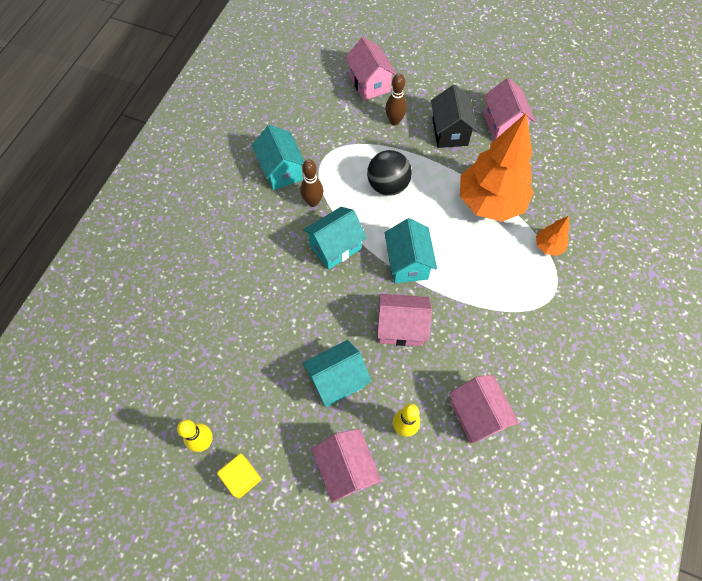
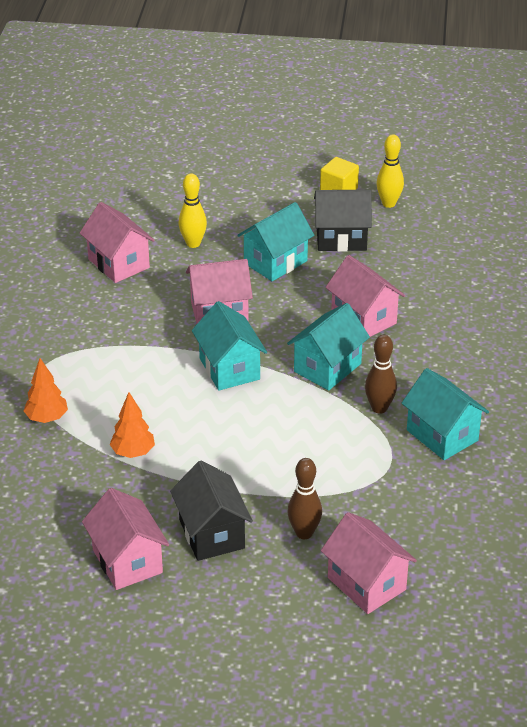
camera: 165 degrees right, 25 degrees down
(268, 398) = (341, 239): none -> black house
(346, 469) = (242, 210): pink house -> pink house (363, 318)
(388, 185) = (283, 446): black ball -> none
(490, 202) = (133, 452): orange tree -> orange tree, size x0.43

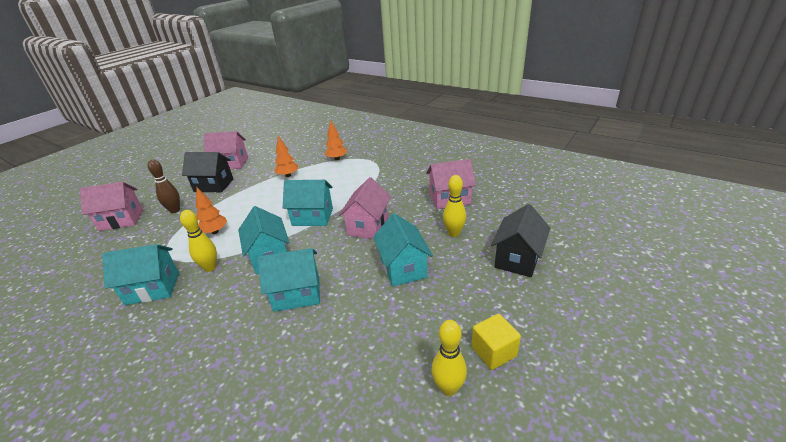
camera: 120 degrees right, 5 degrees down
(319, 448) = (215, 232): none -> orange tree
(341, 239) = (409, 321): black house -> black house (517, 259)
(363, 318) = (297, 294): pink house -> turquoise house
(379, 408) = (210, 267): brown bowling pin -> yellow bowling pin

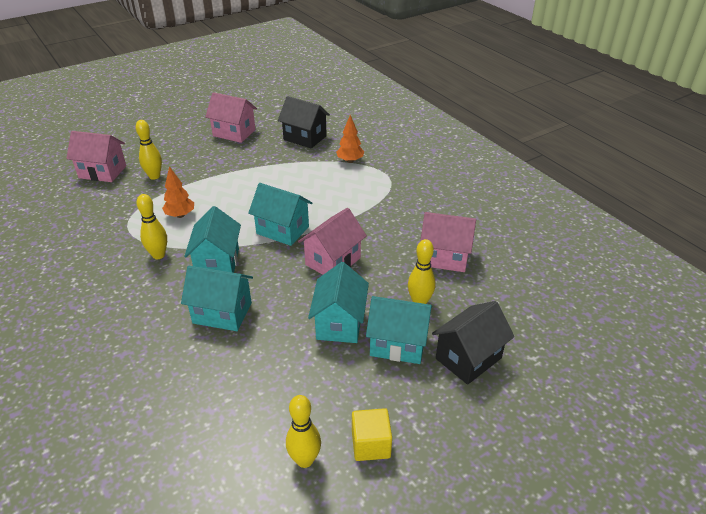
camera: 20 degrees right, 5 degrees up
(153, 288) = (101, 259): turquoise house -> turquoise house (398, 344)
(175, 210) = (154, 176): brown bowling pin -> yellow bowling pin
(214, 185) = (204, 156): black house -> black house (305, 138)
(288, 175) = (285, 168): orange tree -> none

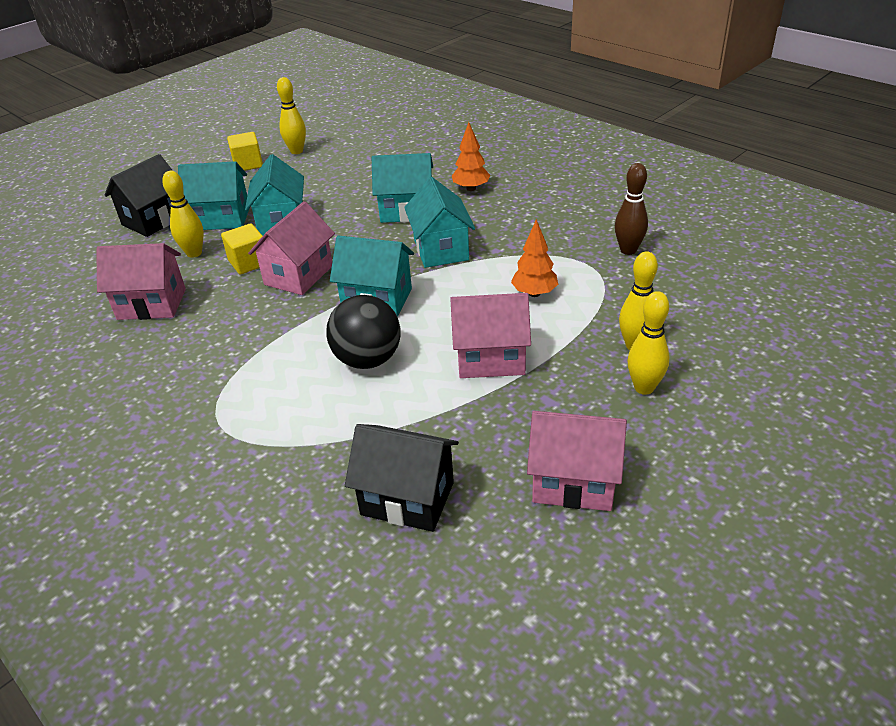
camera: 170 degrees right, 0 degrees up
(90, 234) = (628, 250): none -> brown bowling pin
(102, 172) = (730, 337): pink house -> pink house (490, 359)
(158, 255) = (519, 245): yellow bowling pin -> yellow bowling pin (644, 388)
(302, 194) = (368, 360): none -> black ball
(350, 161) = (296, 449): orange tree -> orange tree (471, 188)
(371, 282) = (249, 262): none -> yellow cube

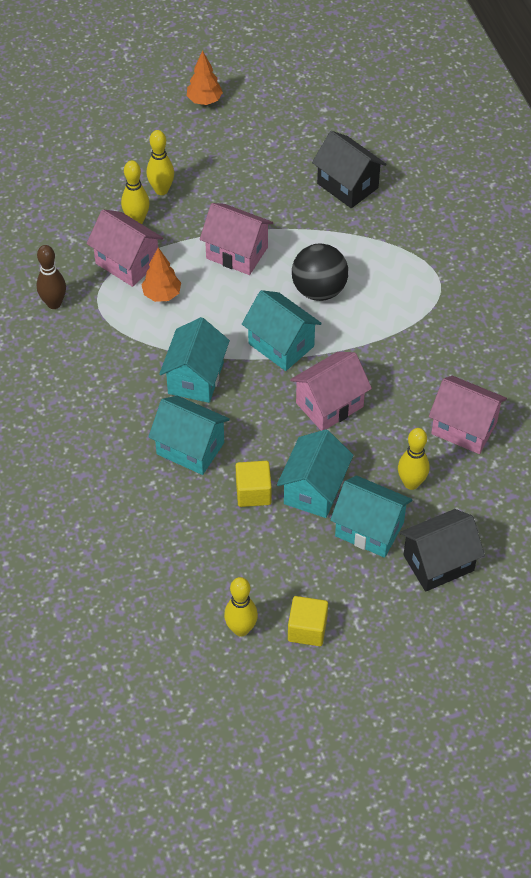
camera: 155 degrees left, 15 degrees up
(249, 262) = (366, 443): yellow cube -> yellow cube (253, 492)
(471, 188) = (109, 452): orange tree -> orange tree (204, 100)
(573, 482) = (252, 156): pink house -> pink house (127, 263)

